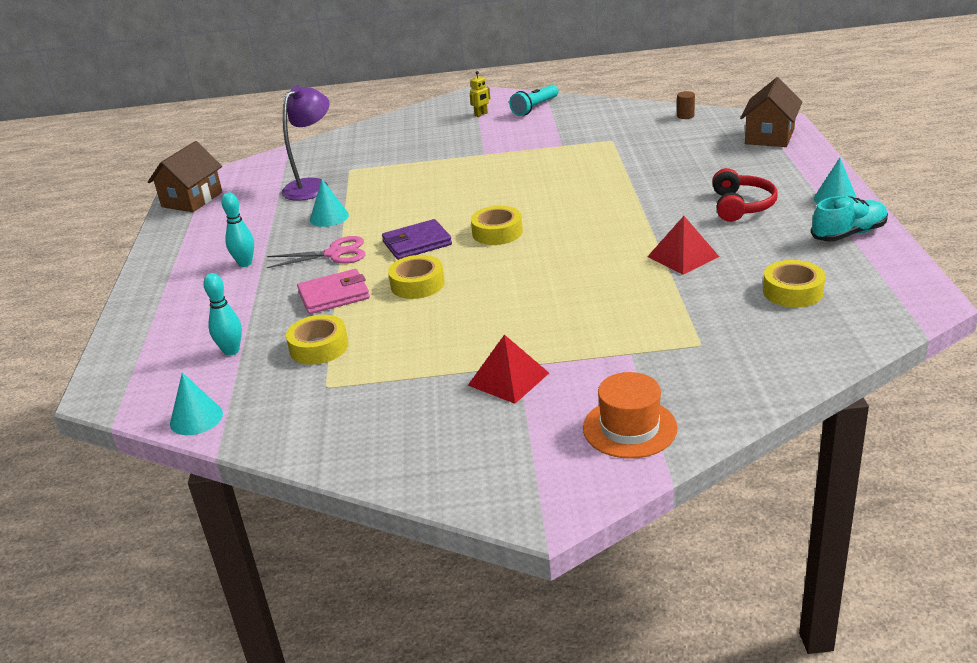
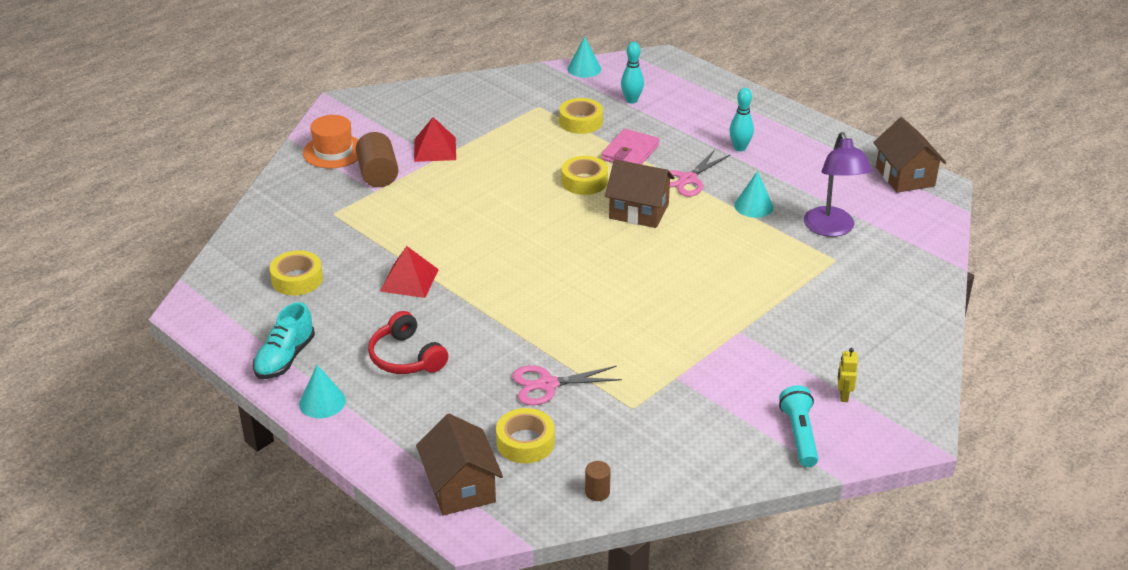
camera: 135 degrees right, 5 degrees up
(417, 243) = (639, 211): purple wallet -> brown house
(497, 232) = (589, 245): yellow tape -> yellow tape (525, 442)
(606, 373) = (378, 174): none -> brown cylinder
(652, 164) = (547, 385): none -> pink scissors

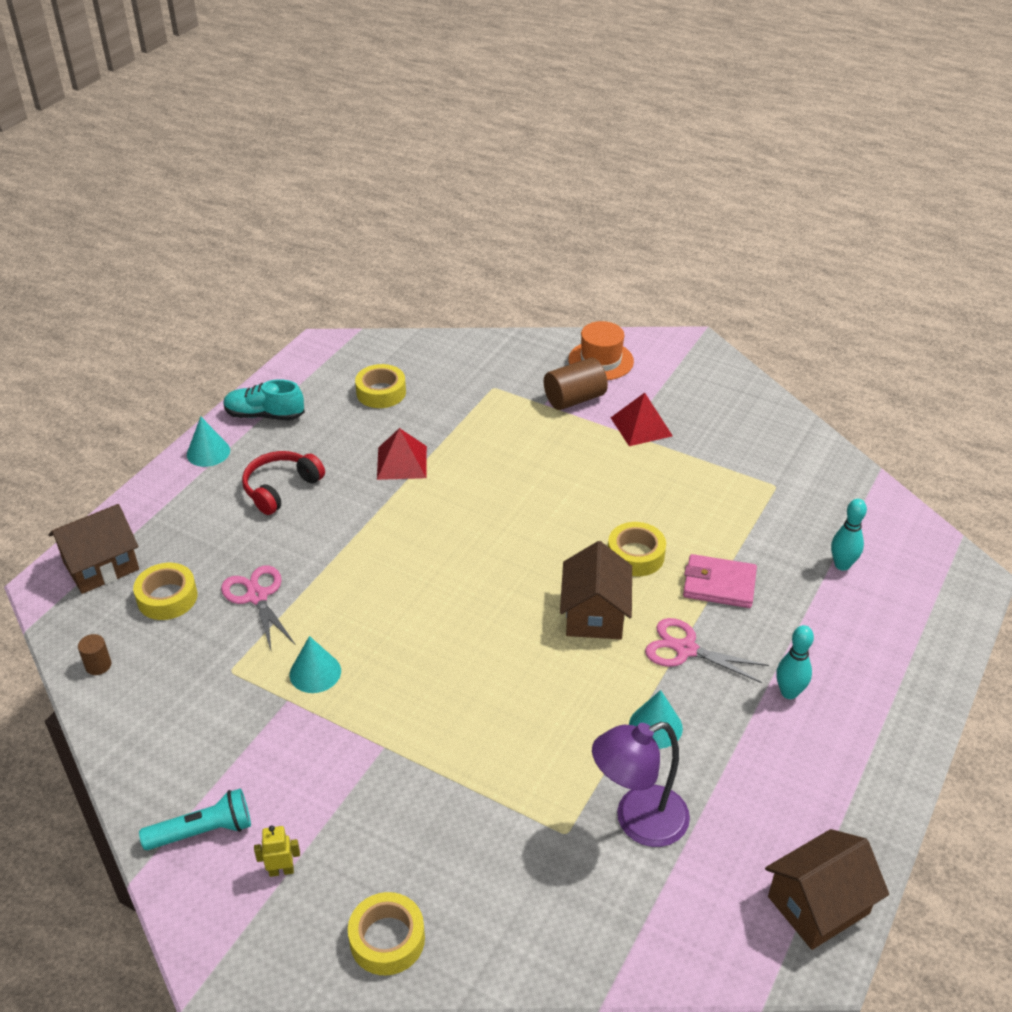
camera: 75 degrees right, 5 degrees up
(581, 122) = (763, 528): yellow tape -> yellow tape (387, 939)
(584, 69) = (890, 508): turquoise cone -> turquoise cone (315, 672)

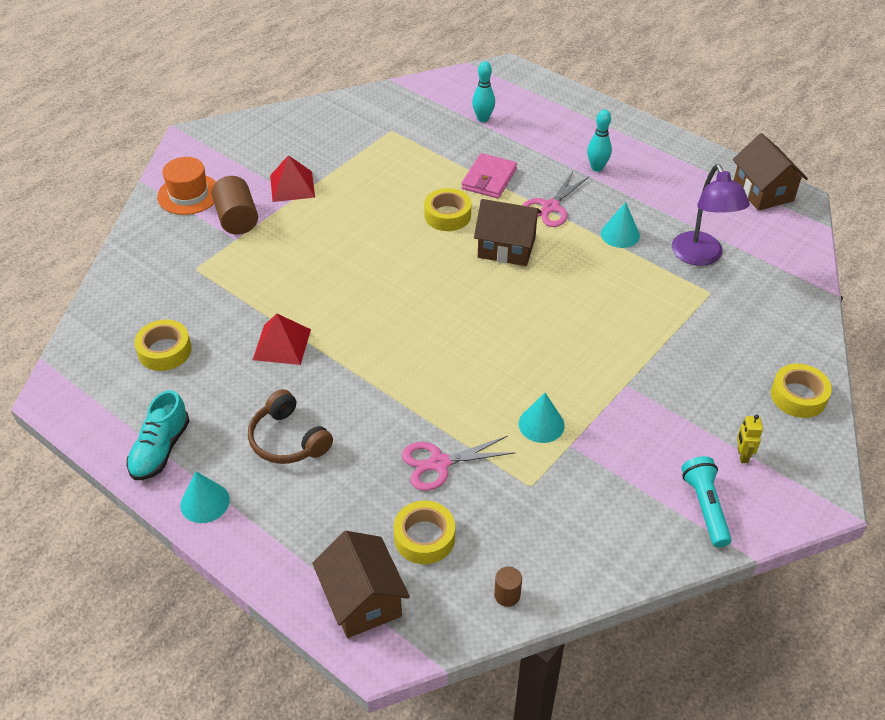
camera: 80 degrees left, 5 degrees up
(281, 488) = (288, 439): red headphones -> brown headphones

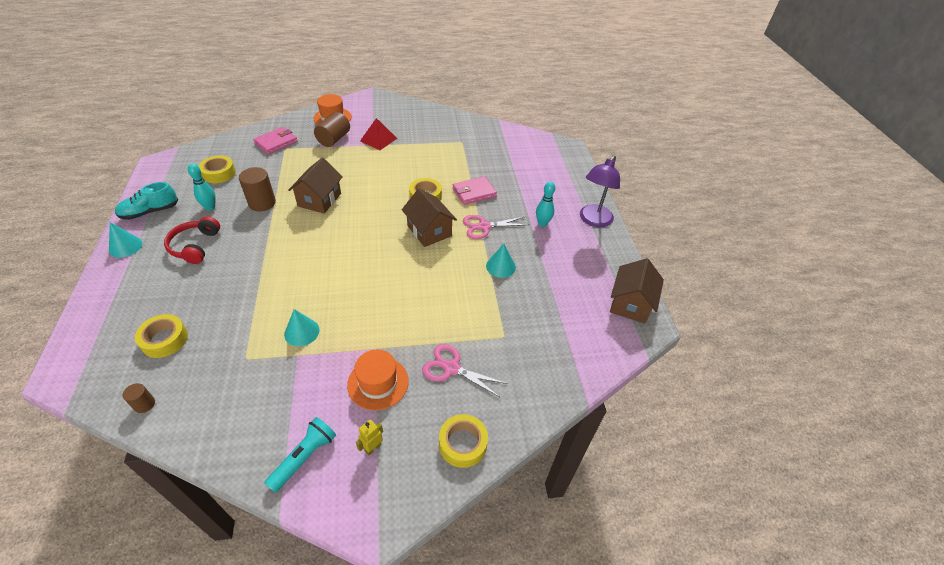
camera: 40 degrees right, 0 degrees up
(170, 269) = (276, 142): none -> pink wallet
(282, 344) = (262, 203): red pyramid -> brown cylinder
(288, 439) = (195, 246): brown headphones -> red headphones
(362, 600) = (96, 345): brown house -> brown house (319, 200)
(439, 463) = (229, 310): pink scissors -> pink scissors (451, 368)
(483, 119) = (517, 163): turquoise bowling pin -> turquoise bowling pin (210, 207)
(671, 408) = (378, 383): none -> orange hat
(701, 257) = (530, 312): purple lamp -> purple lamp (593, 220)

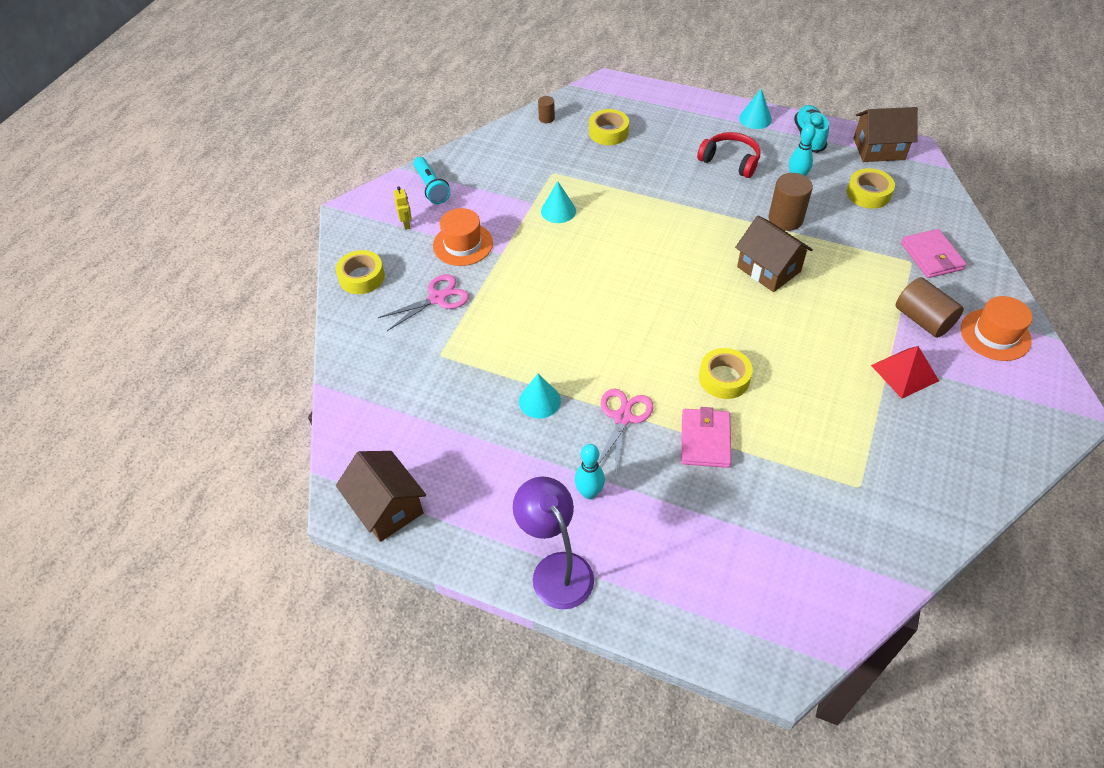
camera: 125 degrees right, 5 degrees up
(429, 231) = (647, 355): brown house -> brown house (878, 149)

